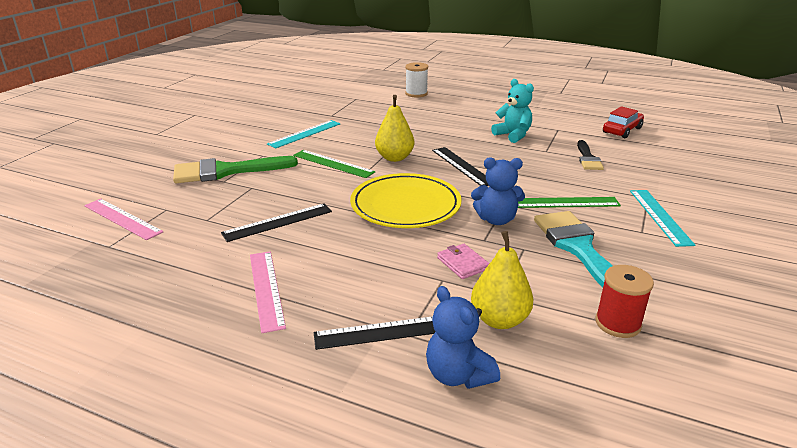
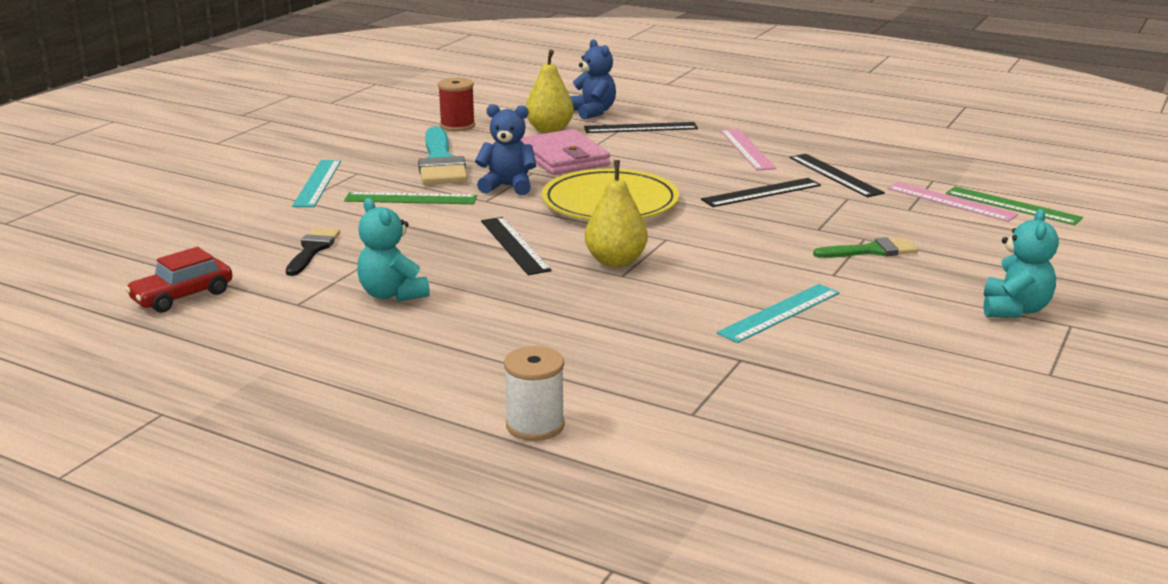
camera: 175 degrees left, 5 degrees down
(176, 139) = (1014, 309): none -> turquoise teddy bear
(197, 249) = (835, 175): none -> black ruler
(226, 171) = (872, 251): green brush -> green brush, size x0.57
(333, 163) = (713, 256): green ruler -> green ruler (1012, 205)
(462, 263) = (563, 157): pink wallet -> pink wallet, size x1.94

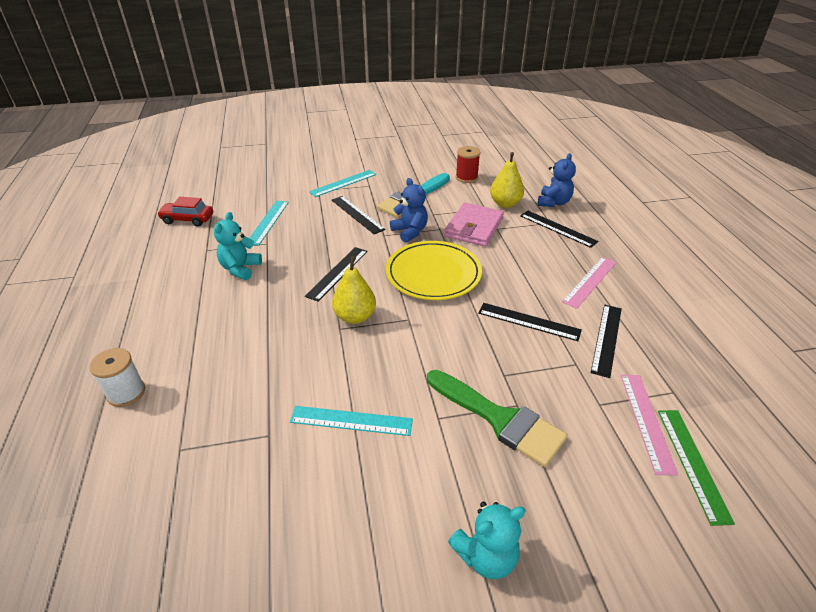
camera: 50 degrees right, 15 degrees up
(312, 249) = (268, 222): black brush -> turquoise ruler
(411, 199) = (357, 214): green ruler -> black ruler
(872, 251) = (500, 419): green brush -> green brush, size x1.75

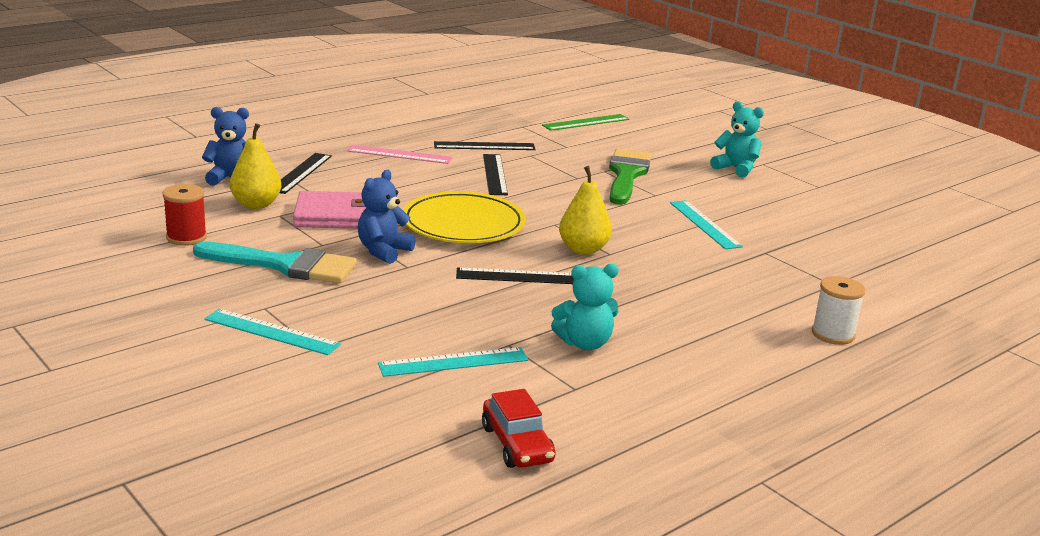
camera: 120 degrees left, 15 degrees down
(357, 214) = (368, 296): black ruler -> none
(647, 421) = (564, 133): pink ruler -> none

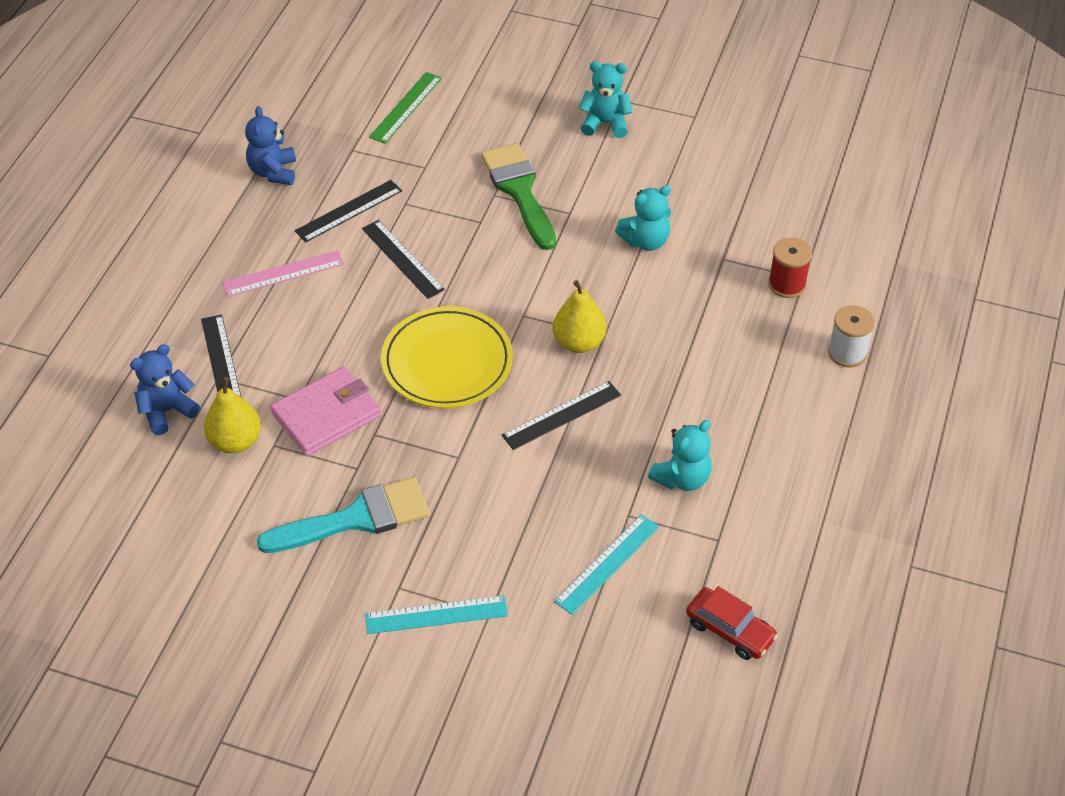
camera: 30 degrees left, 25 degrees up
(186, 237) = (228, 531): red spool -> red spool (787, 284)
(383, 251) = (418, 446): blue teddy bear -> blue teddy bear (273, 172)
(704, 224) = (645, 241): turquoise ruler -> turquoise teddy bear

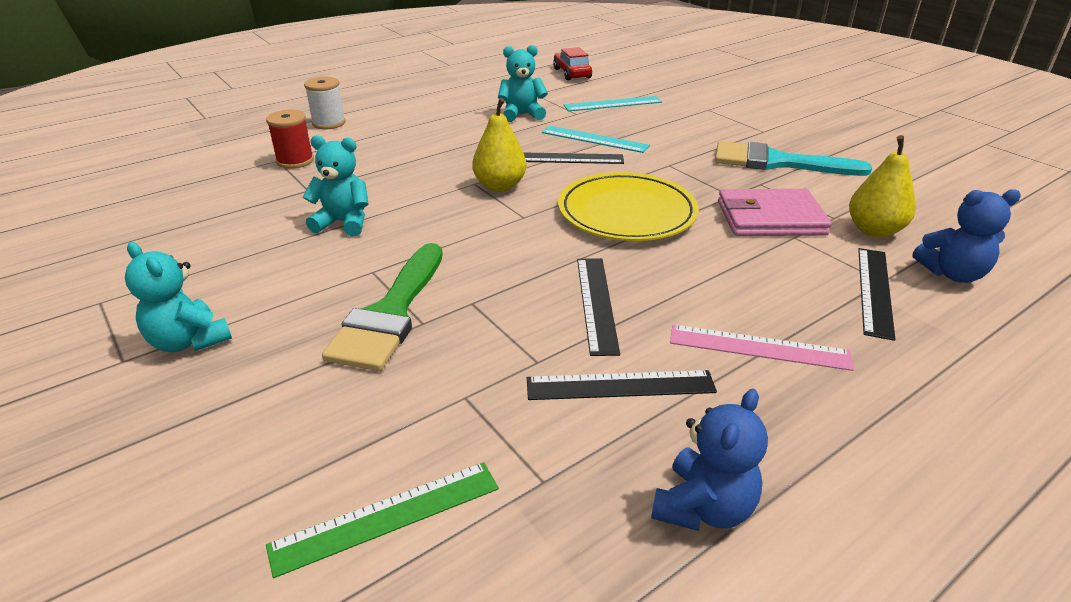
camera: 145 degrees left, 15 degrees down
(436, 615) = (744, 117): turquoise ruler -> turquoise ruler (594, 139)

